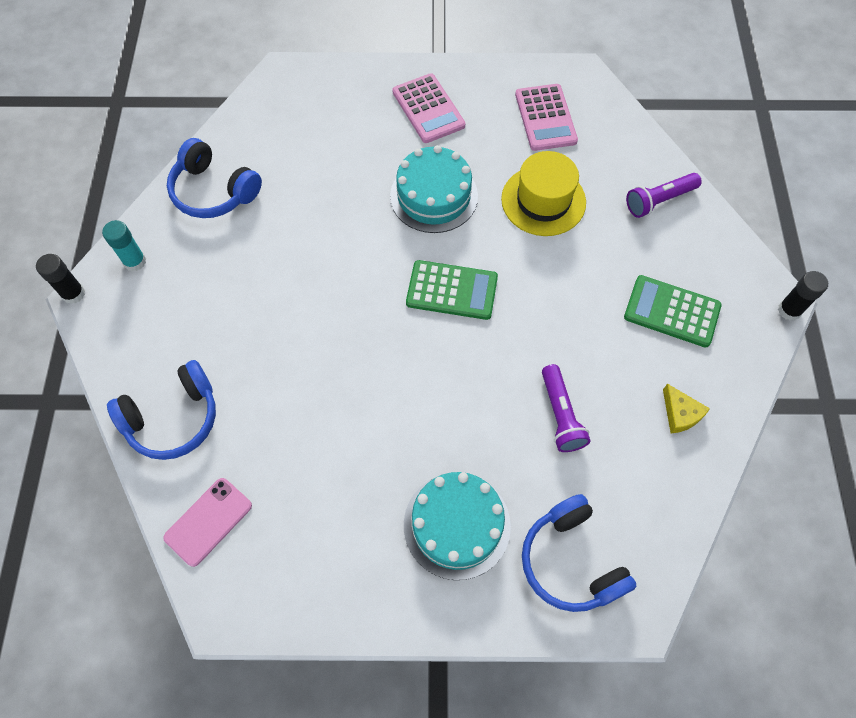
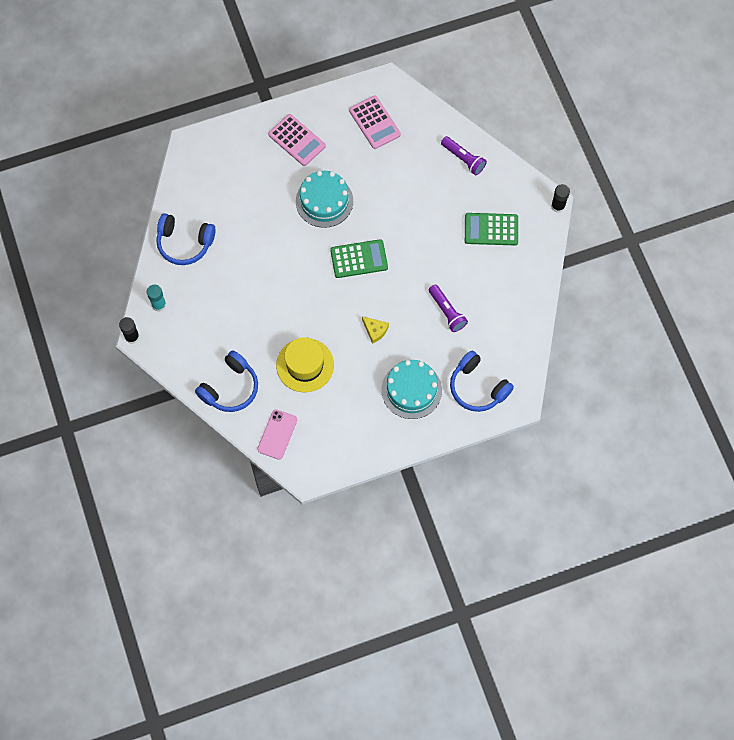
camera: 20 degrees left, 5 degrees up
(543, 201) = (393, 182): yellow hat -> yellow hat (305, 365)
(659, 201) = (463, 159): purple flashlight -> purple flashlight turned 90 degrees counterclockwise
(680, 414) = (512, 289): yellow cheese -> yellow cheese (375, 330)

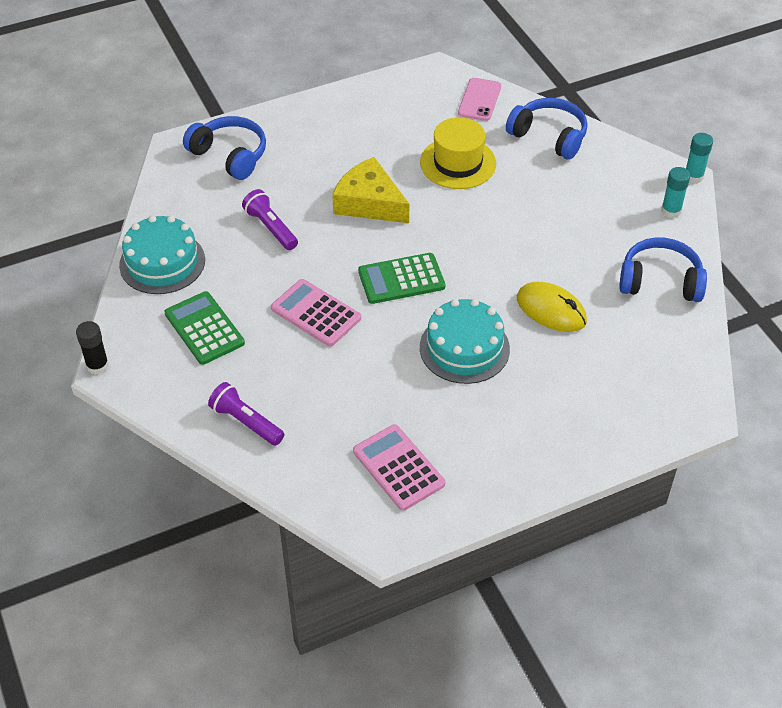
camera: 175 degrees right, 20 degrees down
(132, 337) = (693, 176): black glue stick -> turquoise glue stick
(230, 388) = (549, 136): blue headphones -> blue headphones turned 90 degrees clockwise
(263, 226) = (551, 310): none -> yellow mouse
(296, 140) = (525, 431): pink calculator -> pink calculator (316, 313)
(375, 330) = (369, 202): yellow cheese -> yellow cheese, size x2.00
(411, 390) = (316, 148): turquoise cake -> turquoise cake (162, 262)
(491, 229) = (204, 328): green calculator -> green calculator turned 120 degrees counterclockwise

